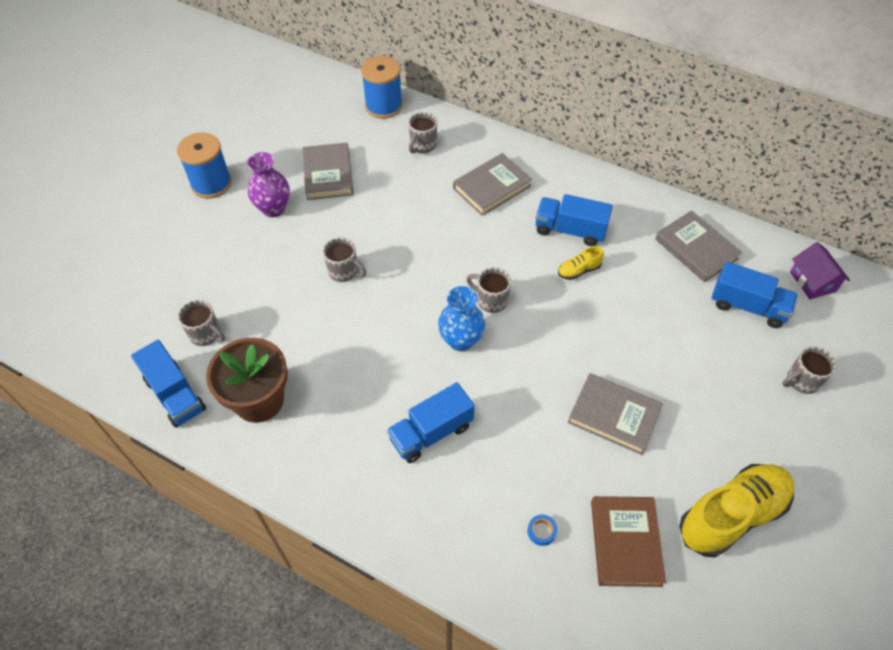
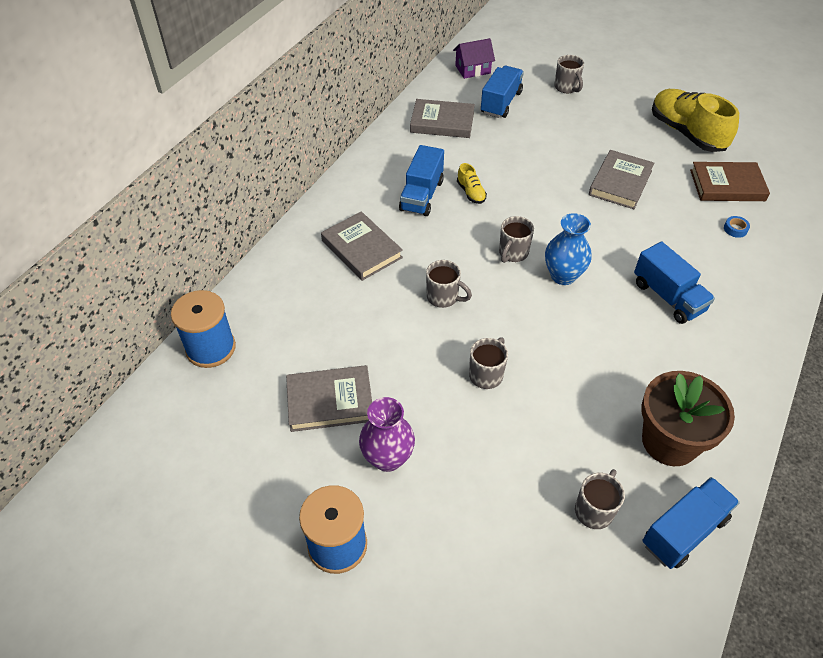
camera: 90 degrees left, 5 degrees down
(422, 146) = (290, 308): grey mug -> grey mug (443, 297)
(696, 249) = (442, 122): grey book -> grey book turned 45 degrees clockwise

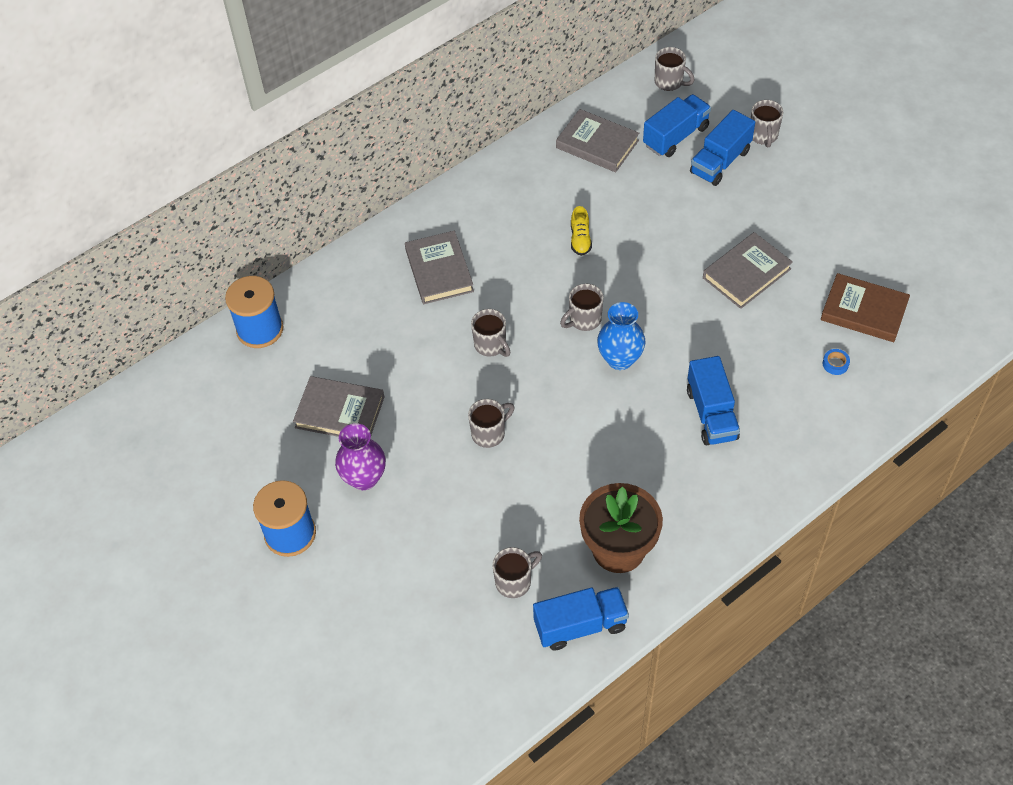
camera: 25 degrees right, 5 degrees up
(422, 195) = (528, 228): blue truck -> blue truck (720, 162)
(472, 69) = (669, 82): purple house -> grey mug
(686, 133) = (864, 233): yellow shoe -> none

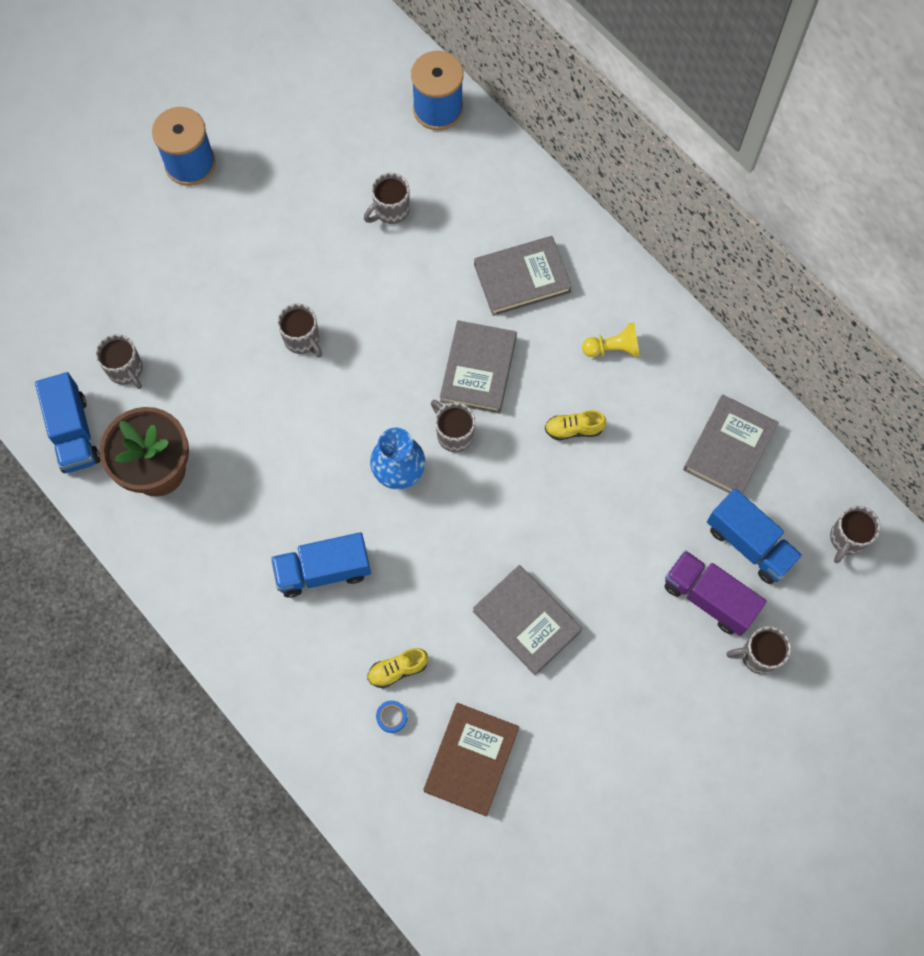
camera: 85 degrees right, 15 degrees up
(340, 412) = (331, 194): grey book -> grey book (478, 369)
(364, 478) = (251, 224): purple vase -> none
(491, 345) = (417, 337): grey mug -> grey mug (390, 211)
(508, 212) = (613, 348): none -> yellow pawn
(720, 162) = (709, 598): blue truck -> purple truck
(795, 360) = (397, 670): none -> yellow shoe

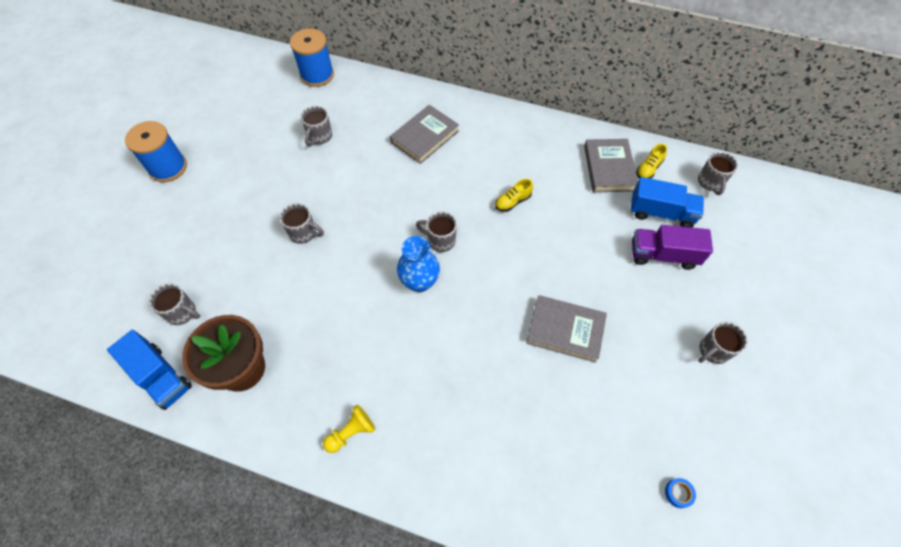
camera: 30 degrees left, 10 degrees down
(323, 571) = (406, 373): blue truck -> none
(392, 717) = (520, 450): blue tape -> blue tape (678, 493)
(397, 670) = (502, 413): yellow shoe -> yellow shoe (648, 169)
(471, 760) = (595, 447): brown book -> none
(478, 369) = (431, 196): grey book -> none
(613, 348) = (504, 148): yellow pawn -> yellow pawn (351, 432)
(758, 656) = (717, 273): grey mug -> grey mug (712, 351)

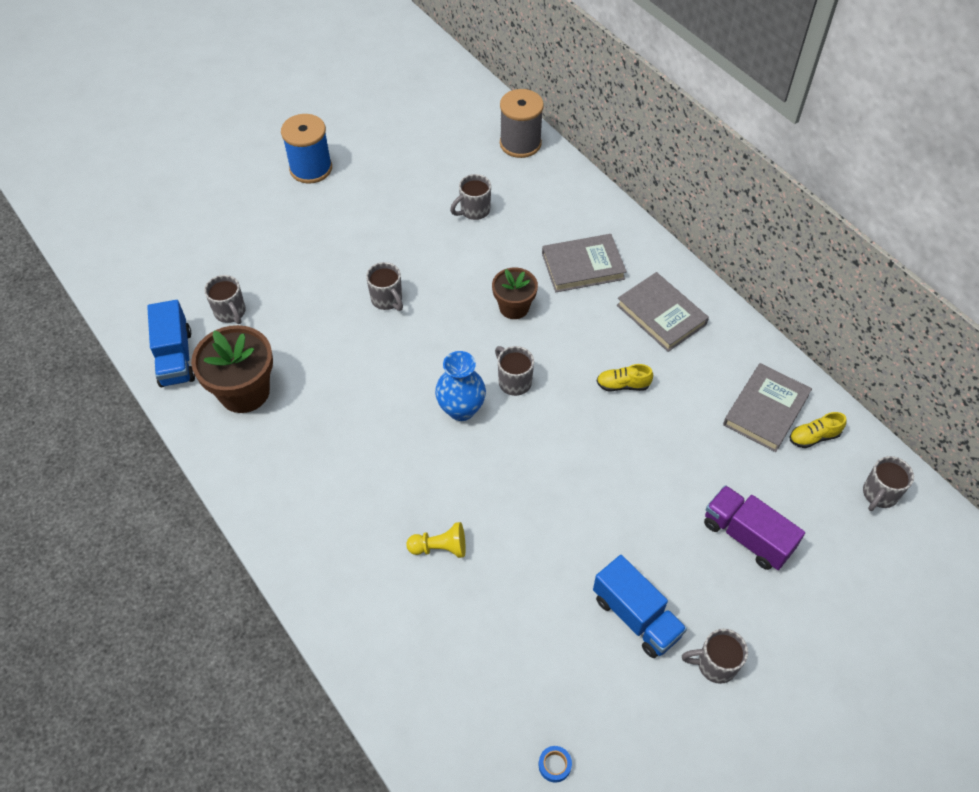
camera: 35 degrees right, 5 degrees down
(317, 75) = (520, 143): blue spool -> grey spool
(351, 432) = (295, 505): yellow pawn -> yellow pawn (440, 548)
(400, 189) = (514, 307): none -> brown flower pot
(565, 330) = (570, 544): grey book -> grey book (661, 315)
(661, 213) = (785, 492): blue truck -> blue truck (636, 616)

